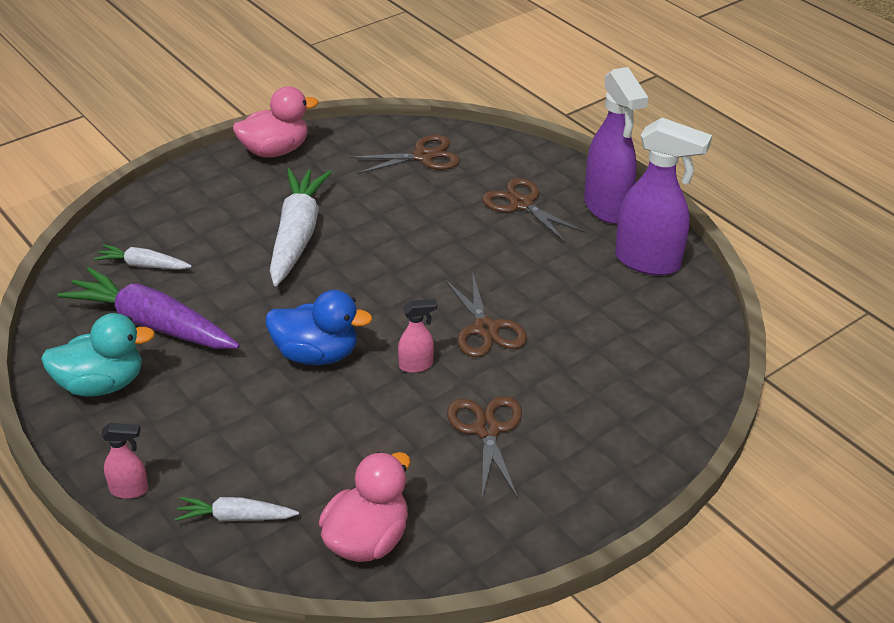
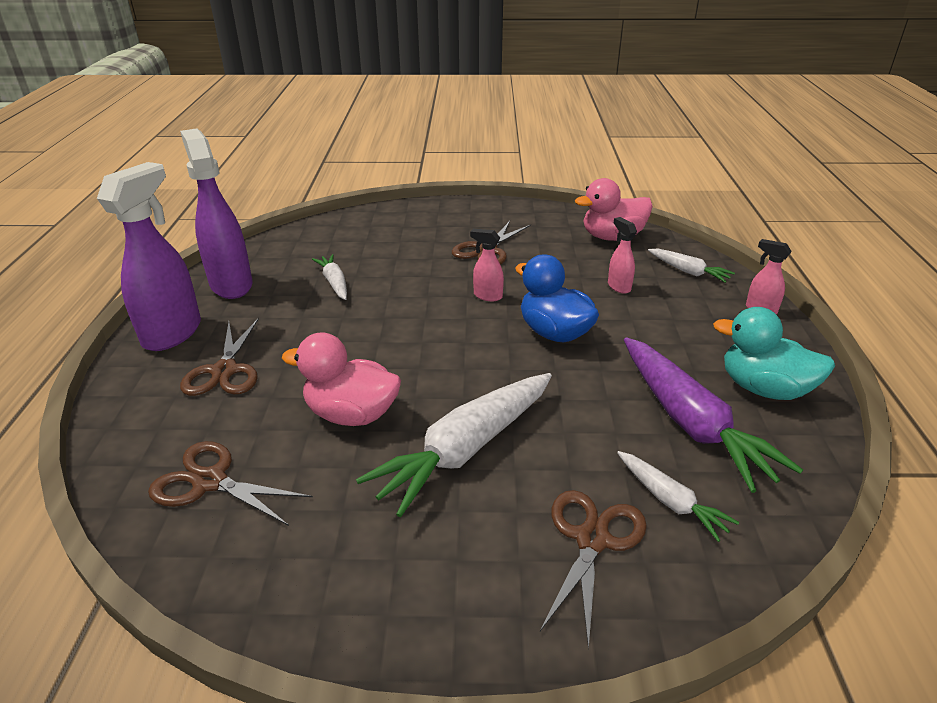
camera: 140 degrees left, 5 degrees down
(275, 151) = (357, 614): pink duck -> pink duck (351, 414)
(299, 447) = (618, 287): none -> pink spray bottle
(485, 329) = (409, 296): brown scissors -> brown scissors (592, 539)
(569, 308) = (334, 283): none -> white carrot

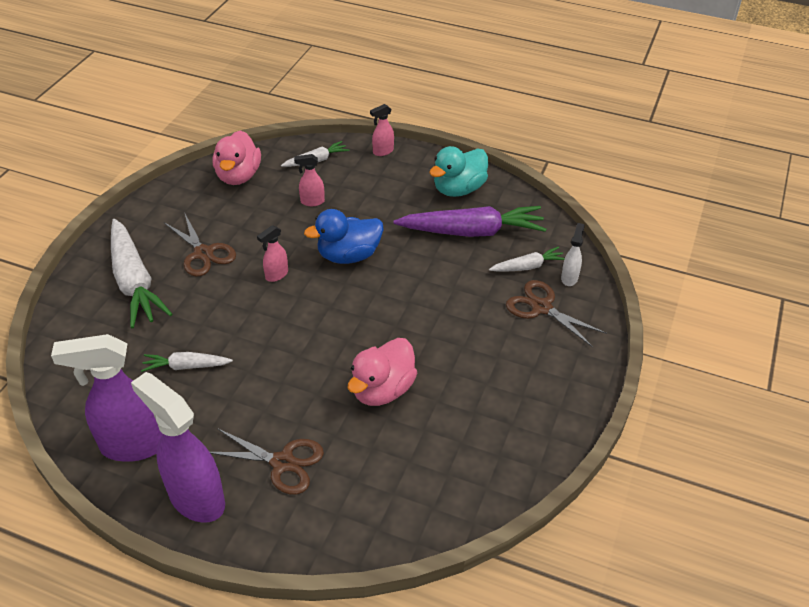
camera: 70 degrees left, 10 degrees up
(210, 481) = (416, 482): brown scissors -> none
(465, 450) = (448, 339): white carrot -> white carrot (134, 282)
(688, 563) = (569, 278): none -> white spray bottle

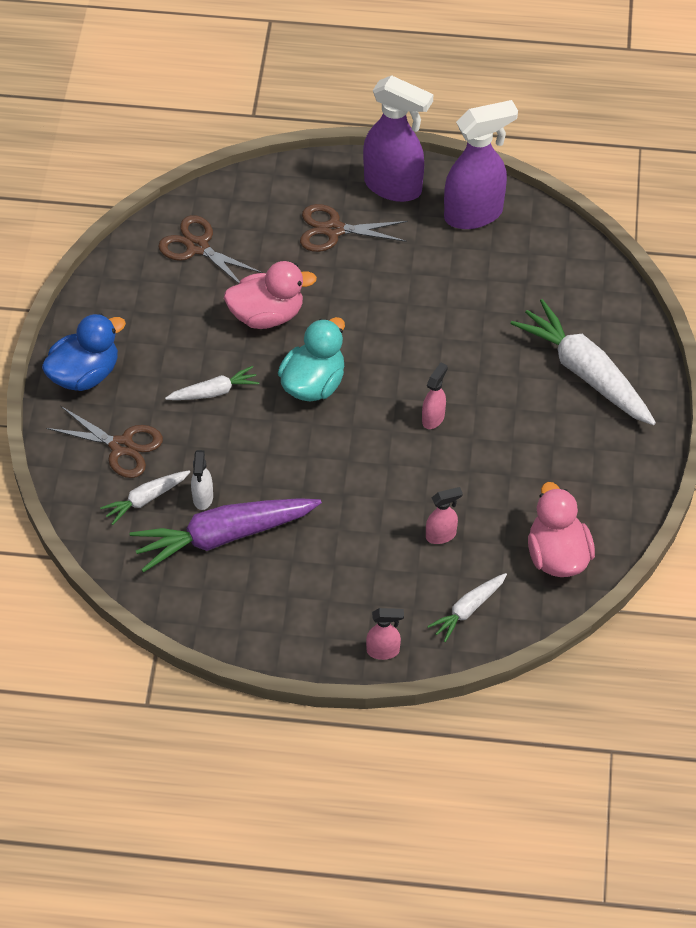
camera: 165 degrees right, 10 degrees up
(186, 366) = (470, 294): white carrot -> white carrot (214, 392)
(203, 253) = (531, 426): brown scissors -> brown scissors (197, 247)
(348, 255) = (362, 464): blue duck -> blue duck (85, 374)
(382, 151) = (383, 651): pink spray bottle -> pink spray bottle turned 45 degrees clockwise
(382, 390) = (267, 315): pink duck -> pink duck turned 60 degrees clockwise
(458, 189) = (258, 605): turquoise duck -> turquoise duck (313, 383)
(569, 278) = (94, 495): white spray bottle -> white spray bottle (203, 498)

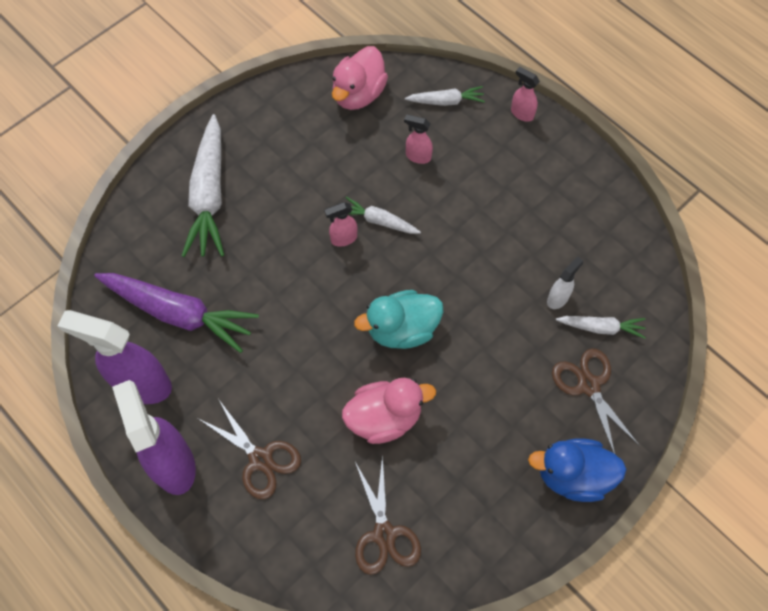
camera: 140 degrees left, 10 degrees up
(214, 392) = (482, 379): white carrot -> white carrot (379, 221)
(223, 536) = (565, 259): purple carrot -> purple carrot (179, 313)
(267, 315) = (384, 418): pink duck -> pink duck turned 135 degrees clockwise

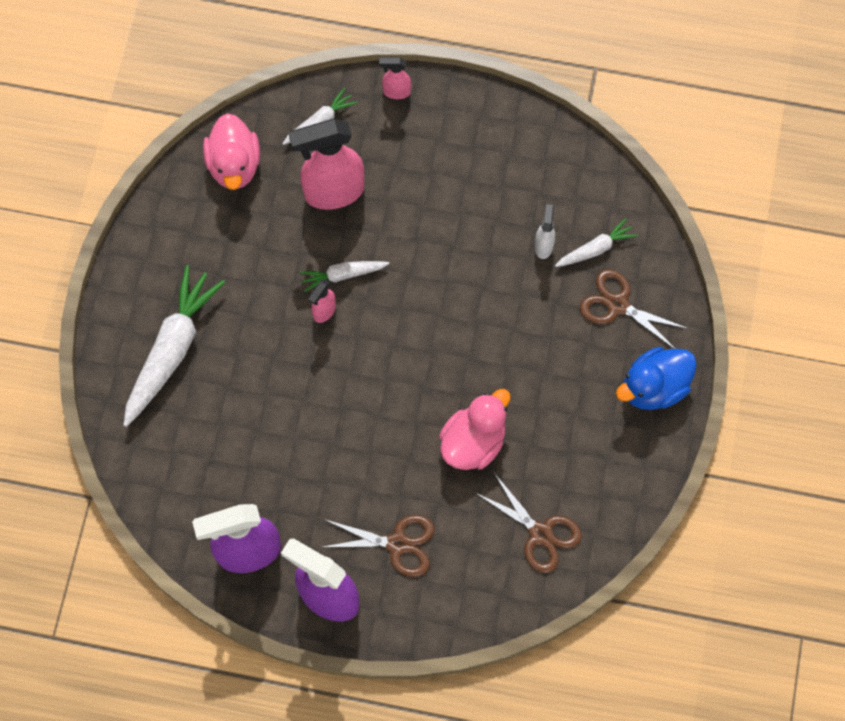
camera: 35 degrees left, 5 degrees up
(179, 313) = (231, 472): purple carrot -> none
(209, 195) = (172, 349): white carrot -> white carrot turned 120 degrees counterclockwise
(402, 329) = (433, 358): turquoise duck -> none
(418, 156) = (333, 192): pink spray bottle -> pink spray bottle, size x2.15

